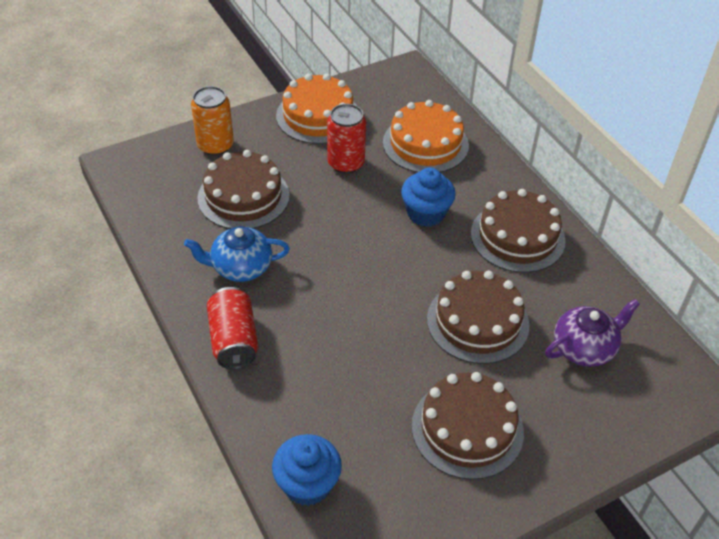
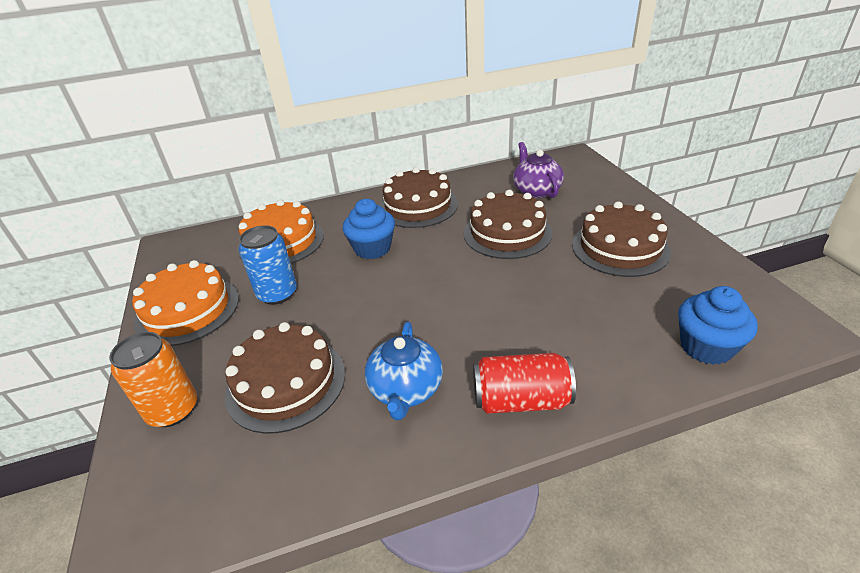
camera: 75 degrees left, 10 degrees down
(346, 163) = (277, 294): red can -> blue can

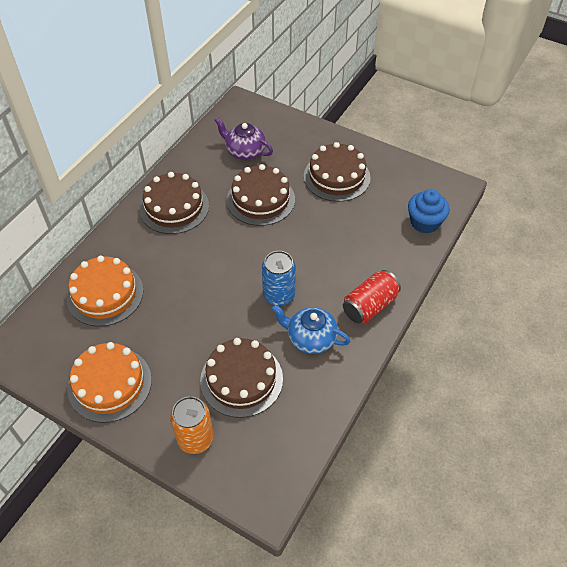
camera: 45 degrees left, 15 degrees up
(277, 294) = (159, 333): blue can -> blue can (279, 295)
(372, 248) = (183, 261): blue cupcake -> none
(406, 390) = (310, 338): blue teapot -> blue teapot turned 150 degrees clockwise

